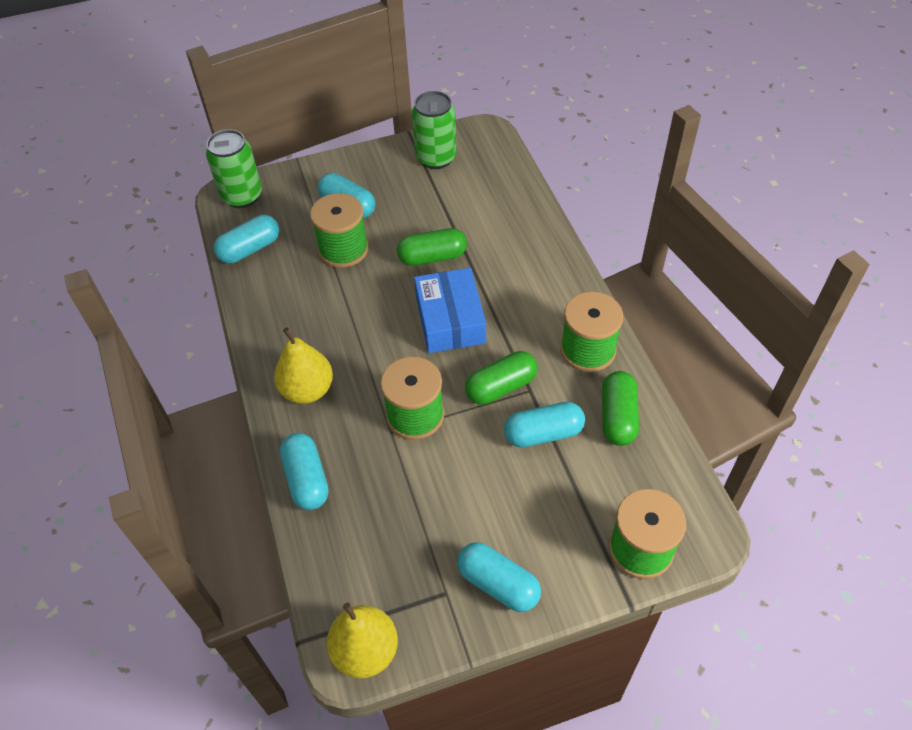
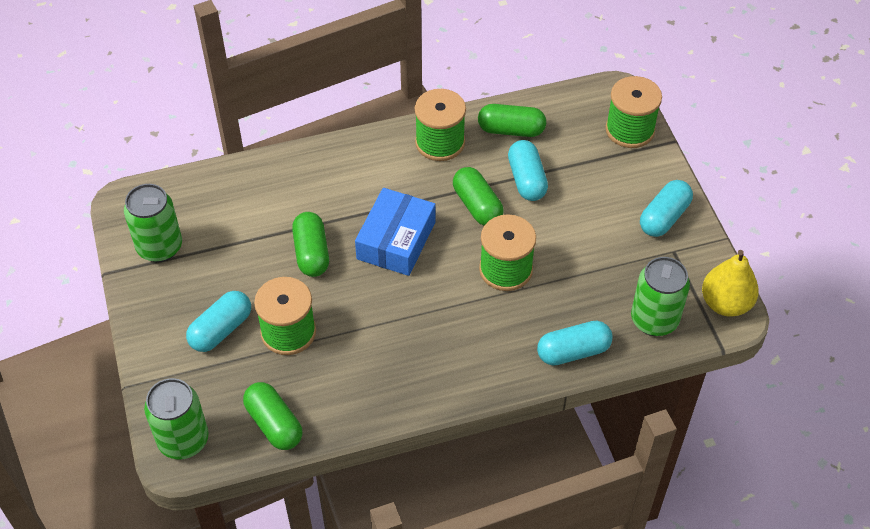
camera: 90 degrees left, 0 degrees up
(250, 249) = (274, 424): turquoise capsule -> green capsule
(307, 390) = (474, 356): yellow pear -> none
(344, 564) = (654, 320): none -> green can
(450, 320) = (396, 240): blue box -> blue box turned 60 degrees counterclockwise

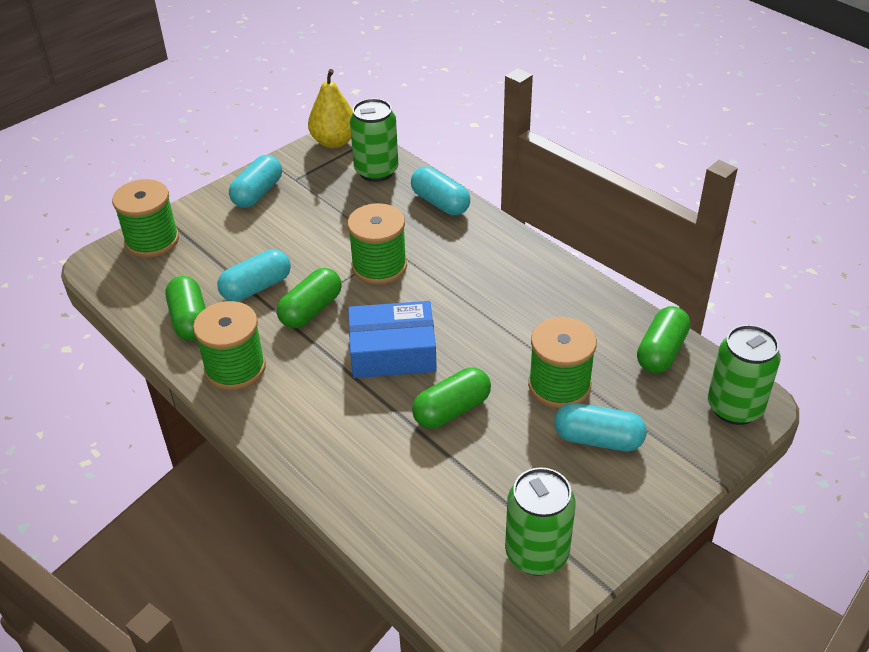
camera: 115 degrees left, 10 degrees down
(664, 217) = (258, 193): turquoise capsule -> turquoise capsule turned 75 degrees counterclockwise

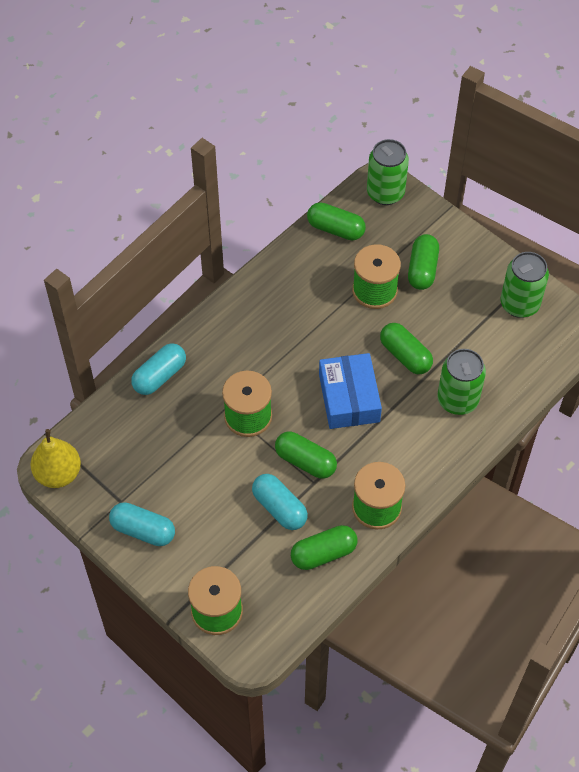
camera: 95 degrees left, 15 degrees up
(376, 171) = (110, 431): green can -> green can (457, 400)
(598, 439) = (422, 269): turquoise capsule -> green capsule

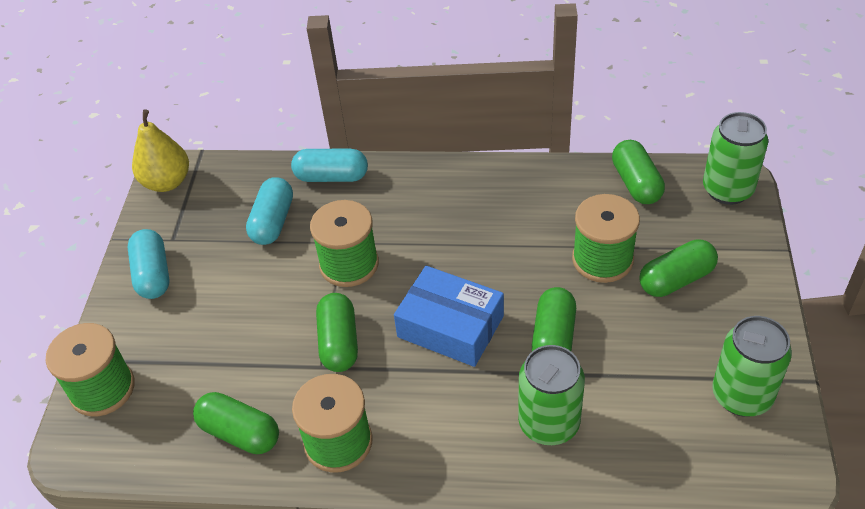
camera: 55 degrees right, 10 degrees down
(279, 508) = (264, 359): turquoise capsule -> turquoise capsule (273, 222)
(349, 398) = (450, 326): blue box -> blue box turned 75 degrees clockwise

